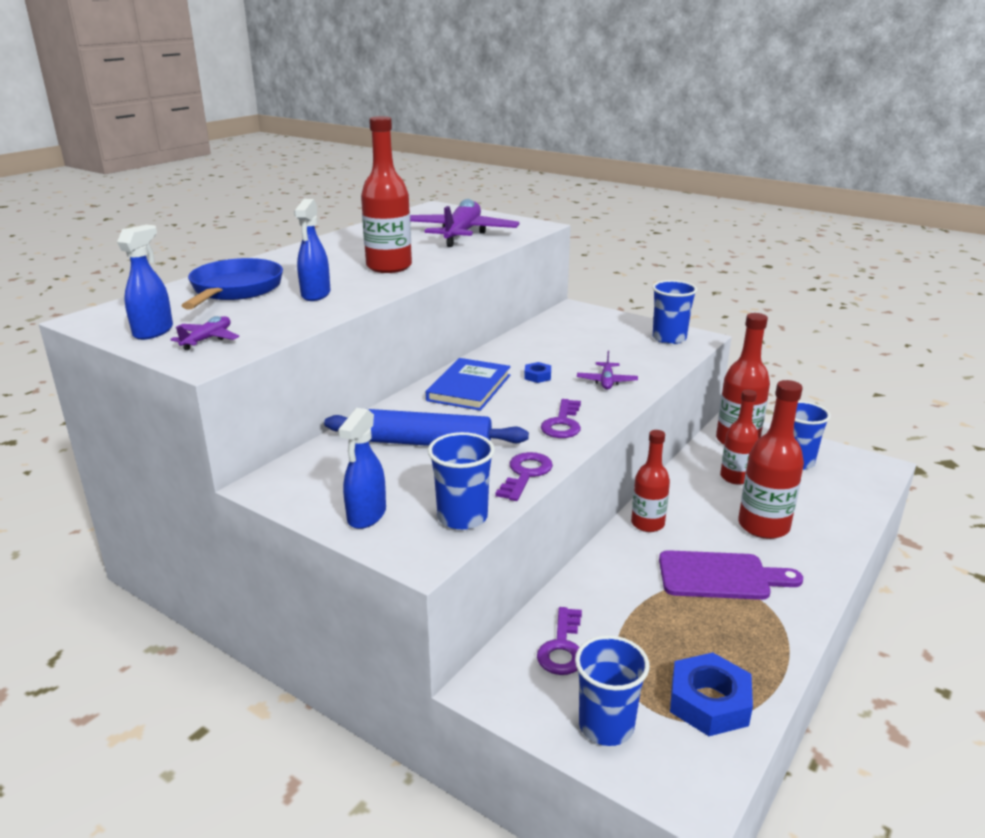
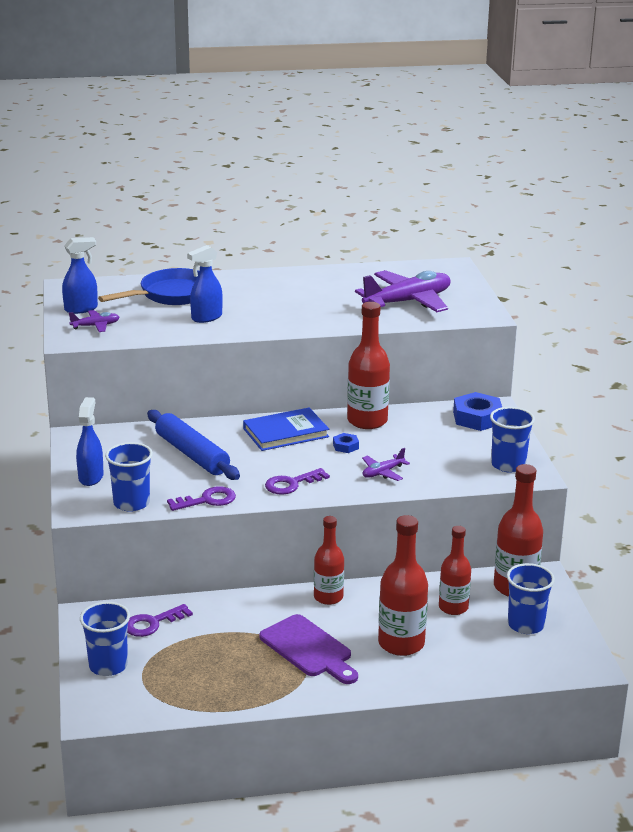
camera: 45 degrees right, 0 degrees up
(366, 516) = (91, 477): blue spray bottle -> blue spray bottle turned 120 degrees clockwise
(389, 267) = (293, 313): red bottle -> red bottle (367, 421)
(709, 702) = (174, 692): blue nut -> blue nut (477, 418)

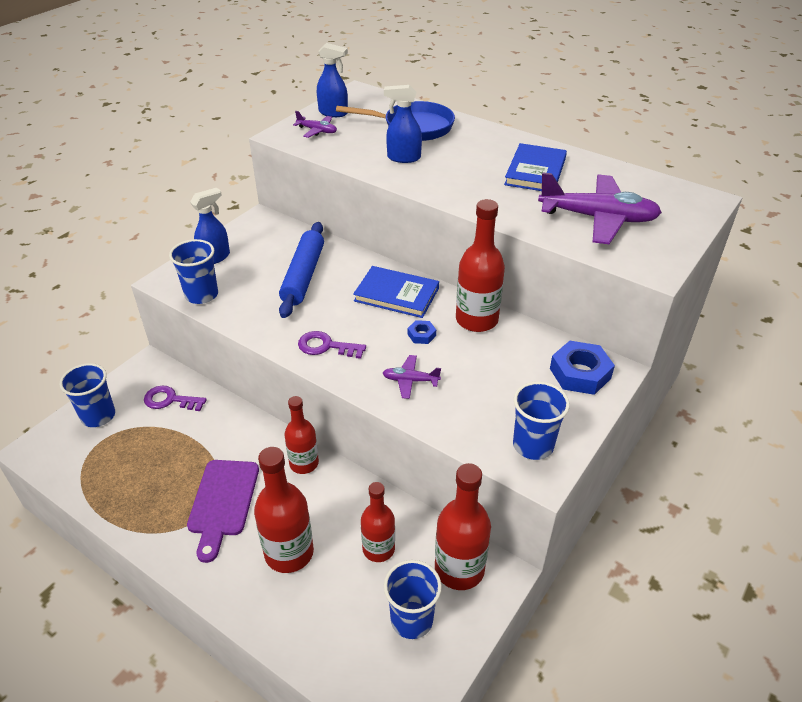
camera: 45 degrees right, 15 degrees up
(207, 500) = (249, 323): purple key -> none
(318, 290) = (535, 171): none -> blue book

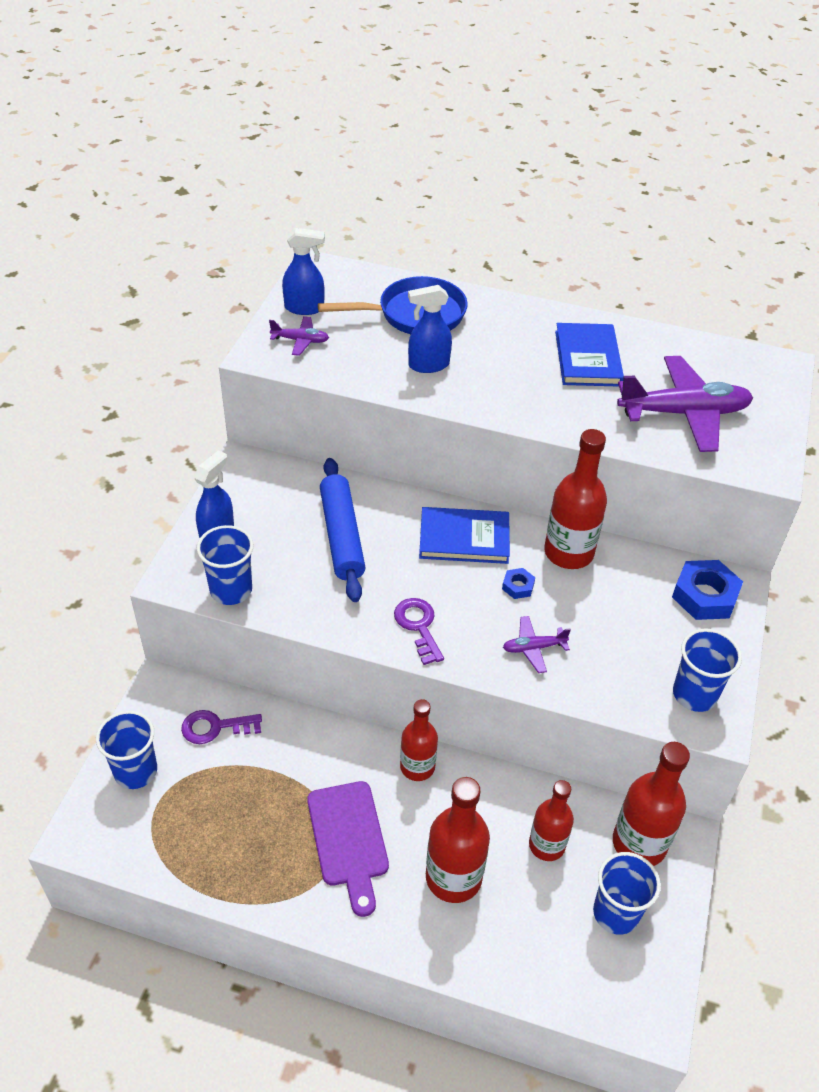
camera: 20 degrees left, 5 degrees up
(326, 346) = (418, 626): purple key -> purple key turned 75 degrees clockwise

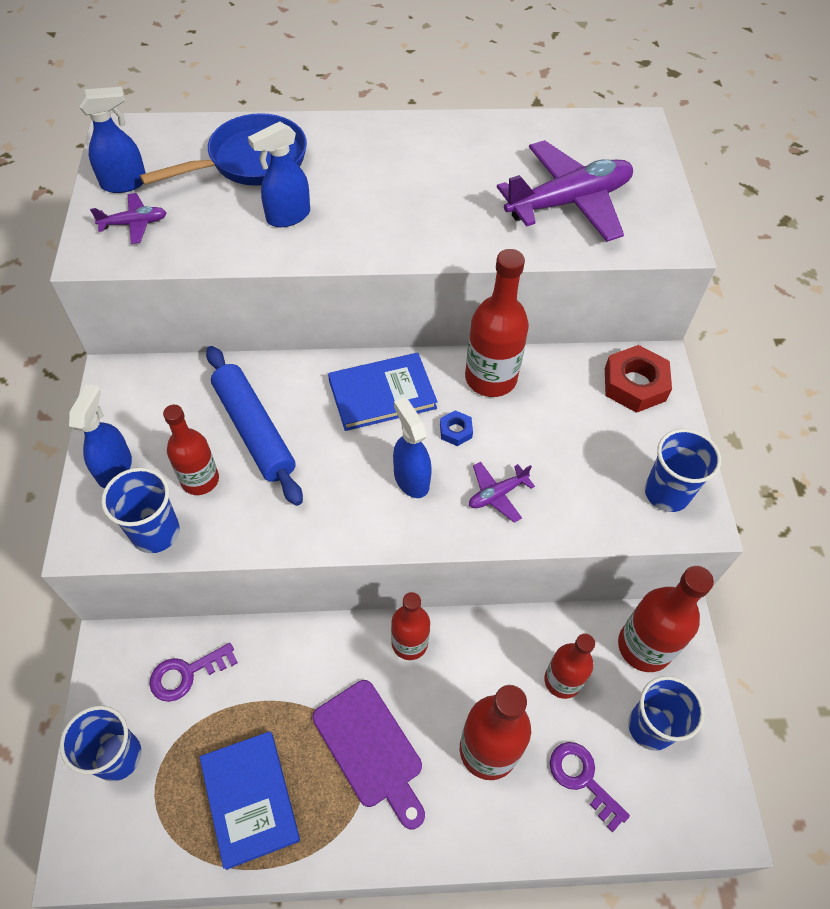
camera: 20 degrees left, 10 degrees up
(282, 561) = (200, 480): none -> red bottle
(418, 626) = (373, 509): purple key -> purple key (582, 779)
(461, 613) = (411, 479): none -> blue spray bottle
(588, 358) = (450, 166): blue book -> blue book (250, 799)
(705, 596) = (634, 384): blue nut -> red nut

